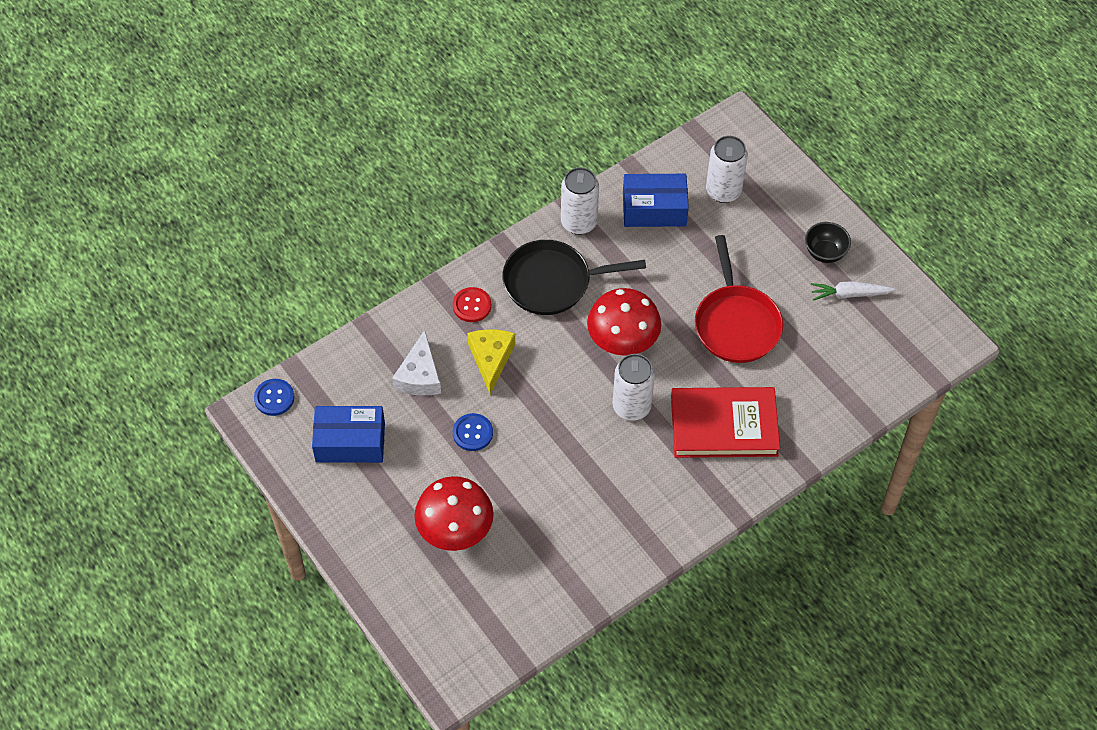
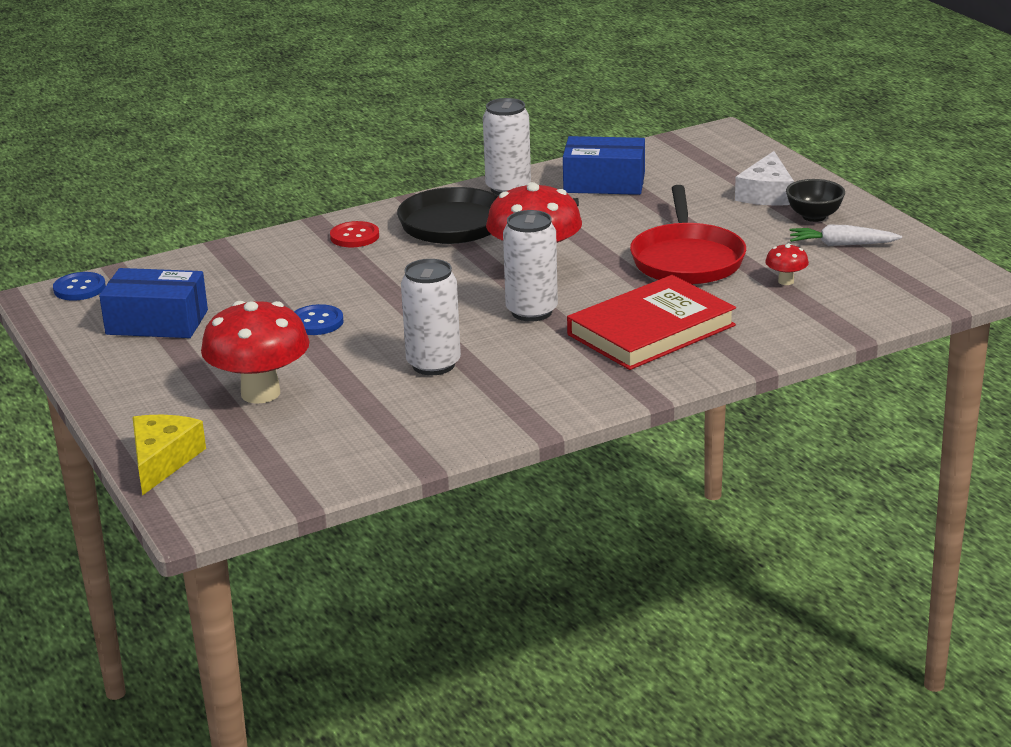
camera: 10 degrees right, 30 degrees down
(419, 375) = (268, 280): white cheese -> white cheese (766, 194)
(491, 359) = (363, 272): yellow cheese -> yellow cheese (162, 460)
(723, 191) = (693, 174): white can -> white can (433, 364)
(724, 426) = (651, 330): red book -> red book turned 45 degrees counterclockwise
(814, 350) = (786, 281): none -> red mushroom

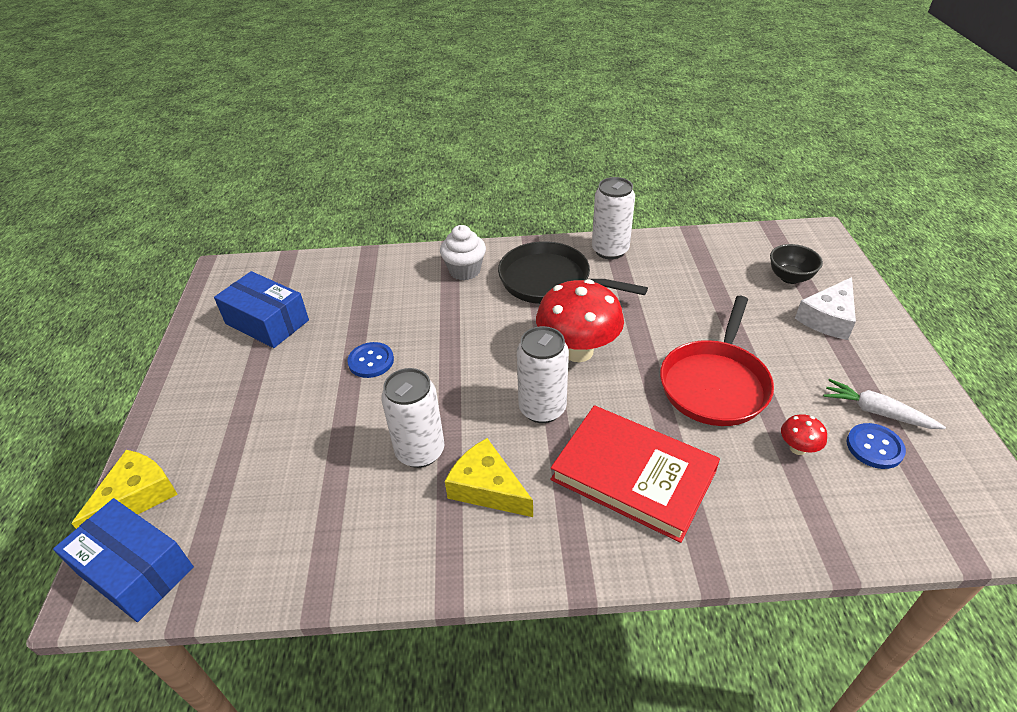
camera: 25 degrees right, 15 degrees up
(79, 288) = (250, 269): blue button -> blue button (874, 447)
(260, 393) = (269, 436): red mushroom -> none
(354, 236) = (464, 271): red button -> white cupcake
(521, 369) = (487, 488): none -> yellow cheese
(604, 183) = (690, 265): blue box -> blue box (135, 570)
(651, 330) = (633, 475): red book -> red book turned 45 degrees clockwise
(814, 216) = (863, 362): black bowl -> black bowl (790, 277)

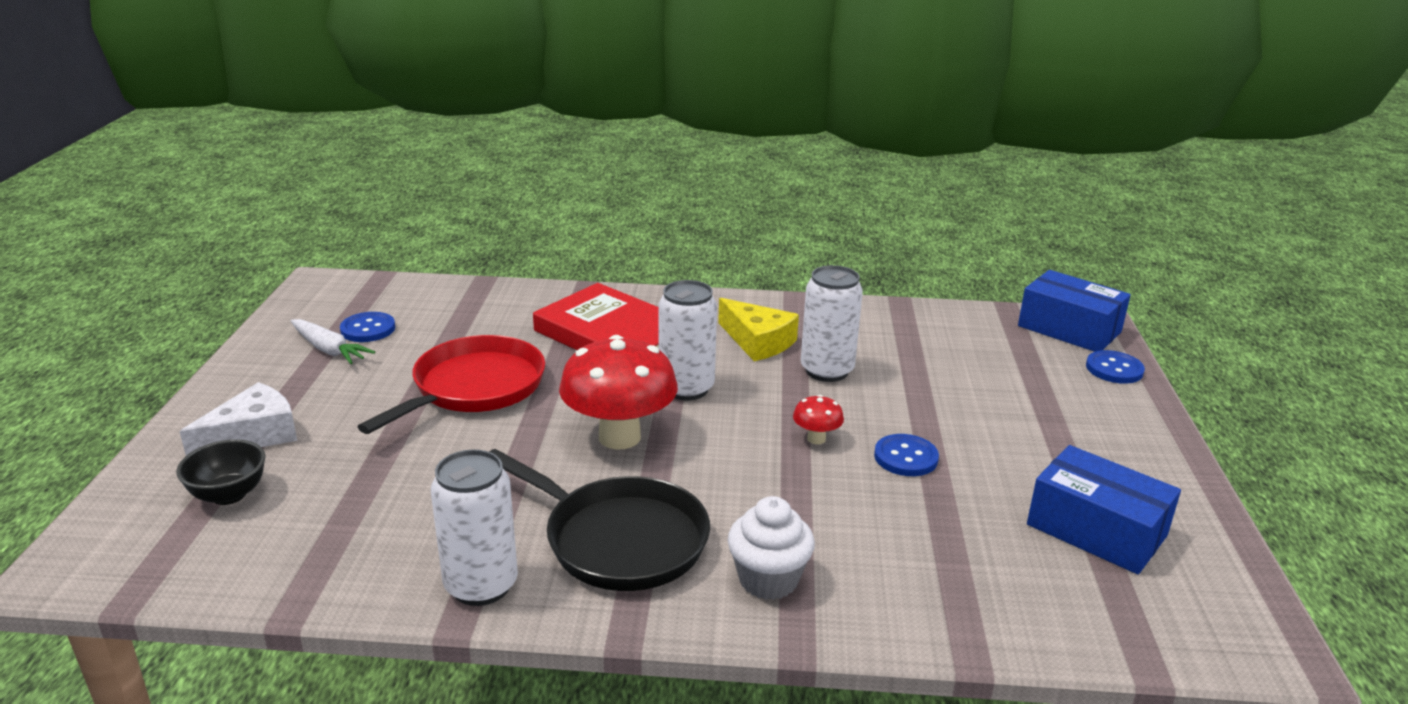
camera: 175 degrees left, 15 degrees down
(137, 497) = (1114, 369): yellow cheese -> blue button
(797, 448) = (441, 335): red mushroom -> red mushroom (816, 439)

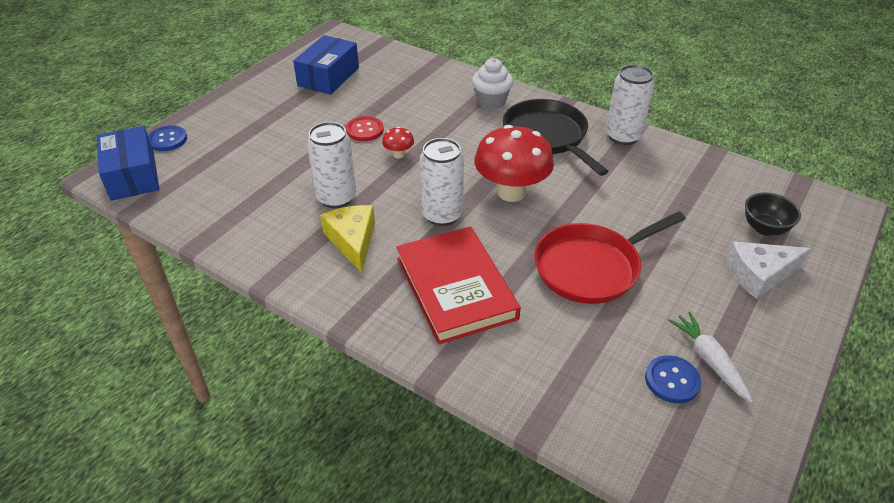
camera: 150 degrees left, 15 degrees up
(905, 457) = (365, 130): blue button -> red button
(1096, 530) = (328, 77): blue box -> blue box turned 45 degrees clockwise

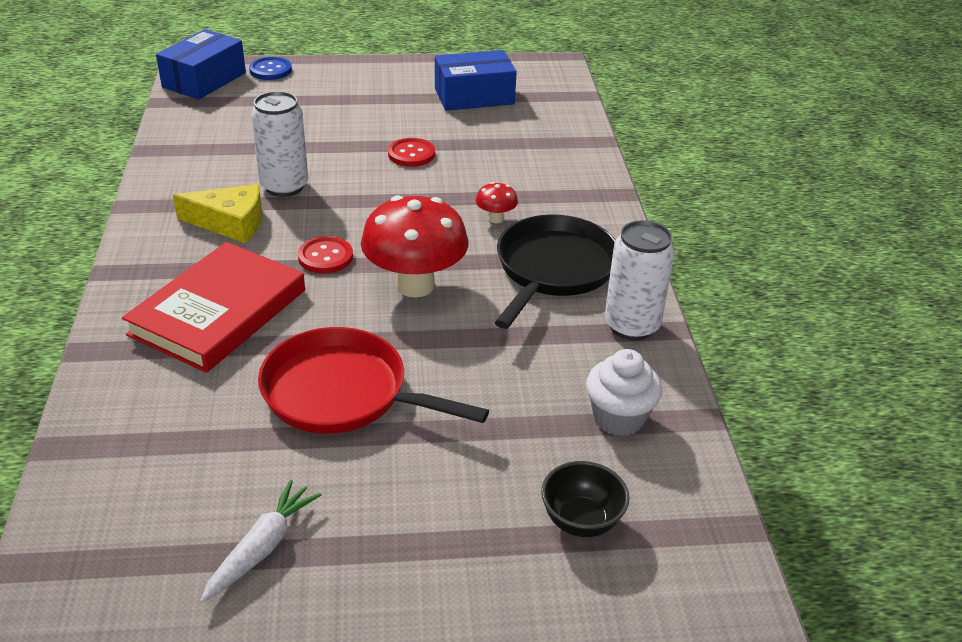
camera: 50 degrees right, 5 degrees down
(352, 240) = (230, 223): yellow cheese -> yellow cheese turned 60 degrees clockwise
(398, 154) = (395, 190): red mushroom -> red mushroom (495, 219)
(442, 215) = (325, 257): white can -> red button
(491, 101) = (569, 205): white cupcake -> white cupcake (619, 418)
(672, 380) = (201, 526): blue button -> none
(759, 274) = (473, 545): white cheese -> none

